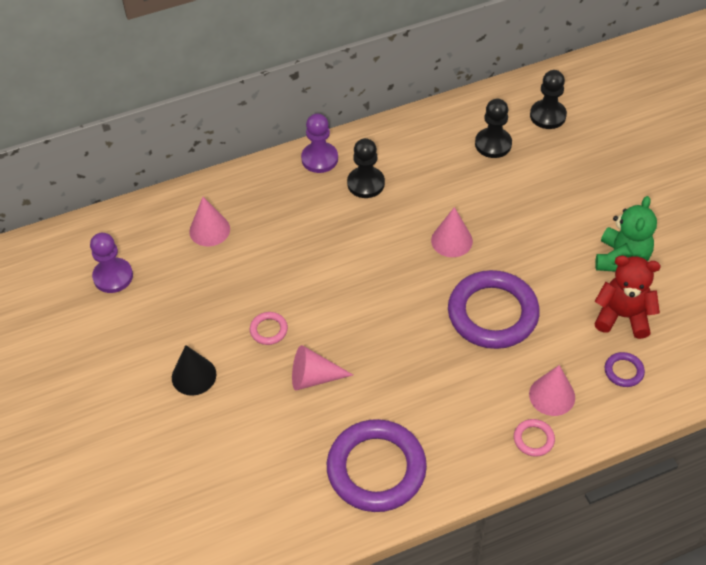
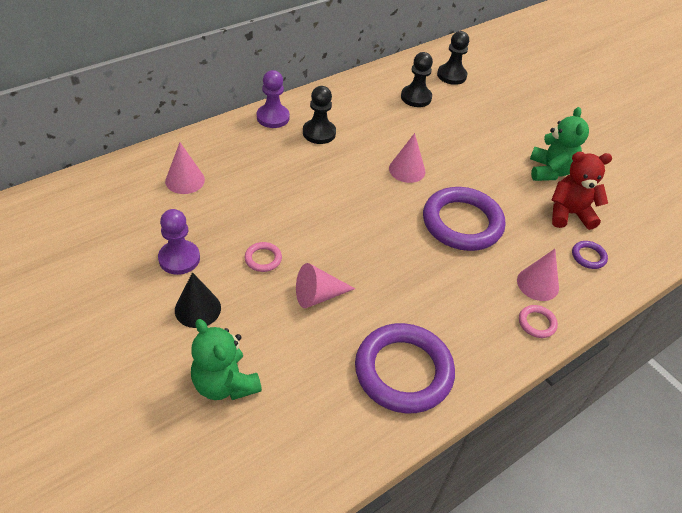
camera: 20 degrees left, 5 degrees down
(113, 276) = (95, 228): purple pawn -> purple pawn (179, 258)
(203, 454) = (225, 384): none -> green teddy bear

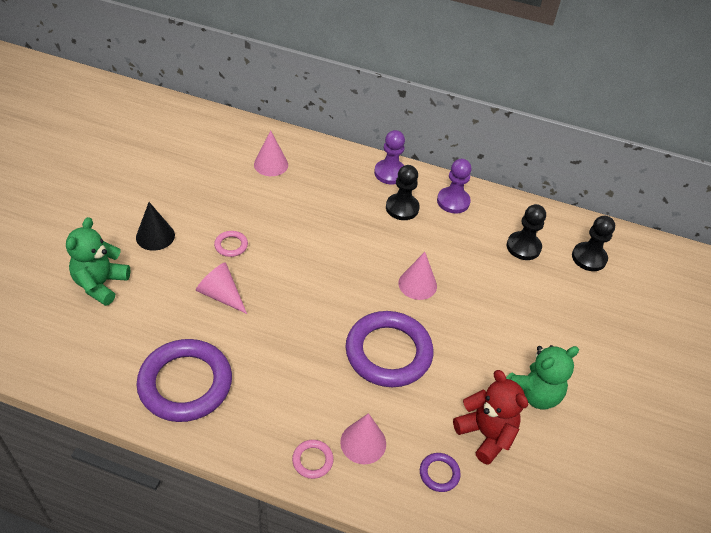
camera: 55 degrees right, 0 degrees up
(179, 258) = (193, 202): purple pawn -> purple pawn (453, 201)

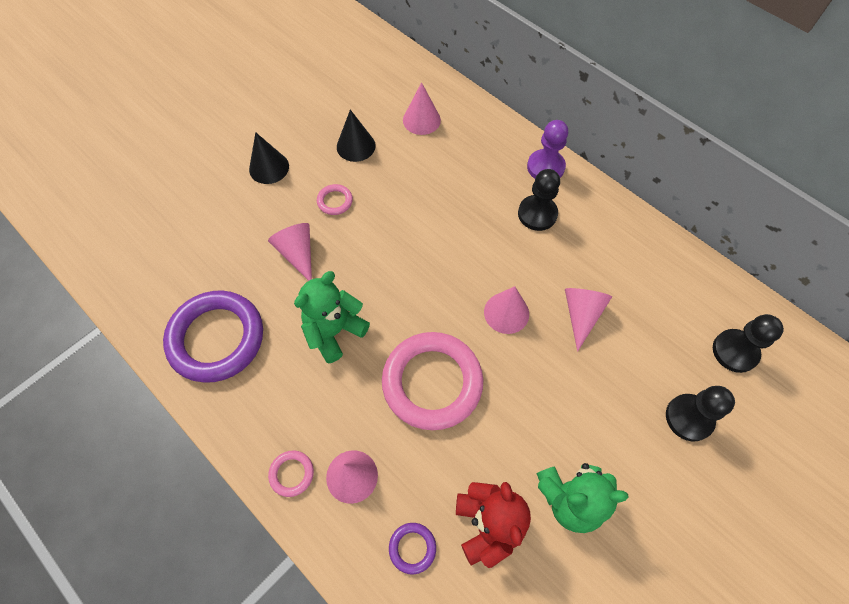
camera: 30 degrees right, 15 degrees up
(101, 284) = (195, 204): green teddy bear -> green teddy bear (334, 331)
(225, 198) = (356, 146): none -> black cone
(388, 352) = (432, 382): purple ring -> pink ring
(453, 201) = (601, 224): purple pawn -> none
(473, 268) = (581, 314): none -> pink cone
(523, 247) = (657, 309): black pawn -> black pawn (689, 418)

